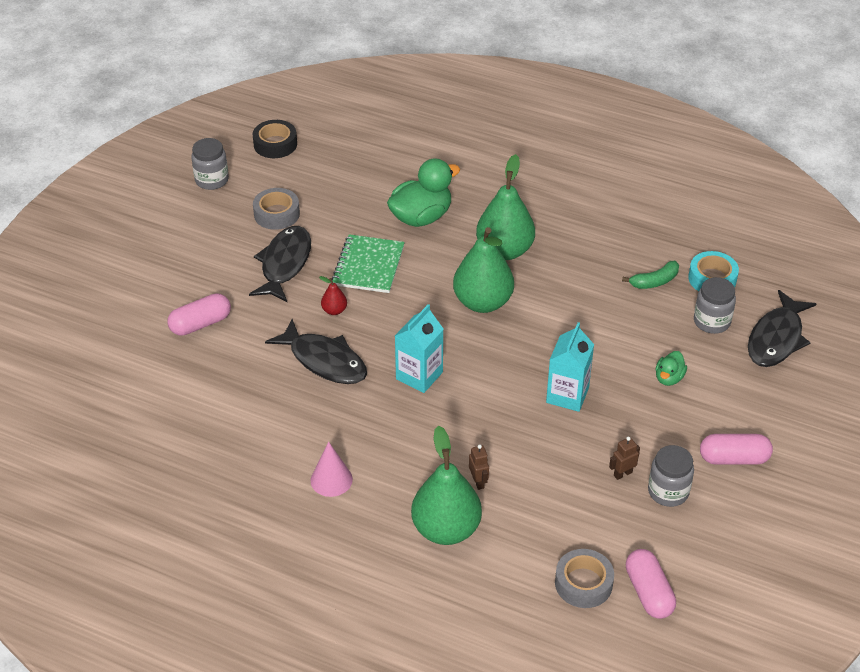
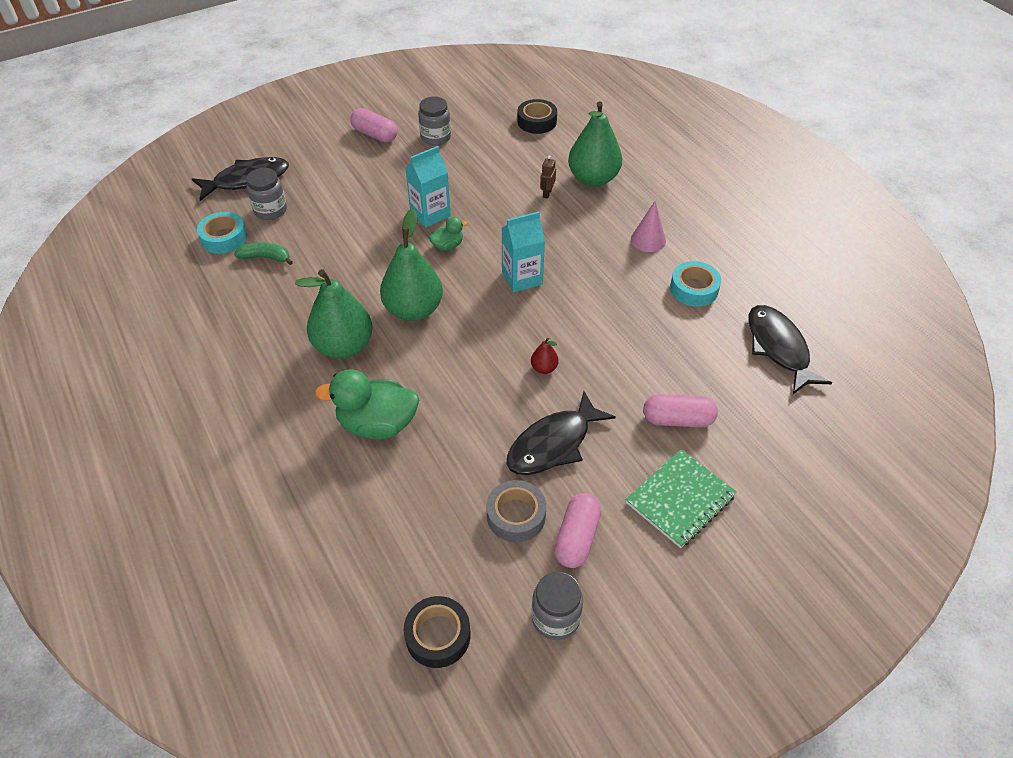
camera: 145 degrees left, 5 degrees up
(252, 446) = (694, 289): none -> turquoise tape
(324, 361) = (588, 327): black fish -> black fish (778, 348)
(368, 266) = (475, 397): green notebook -> green notebook (680, 499)
(583, 583) = (537, 122): grey tape -> black tape
(622, 474) = (450, 157): brown robot -> none
(648, 592) = (505, 104): pink capsule -> pink capsule (577, 538)
(669, 378) = (350, 191): green duck -> green duck (447, 246)

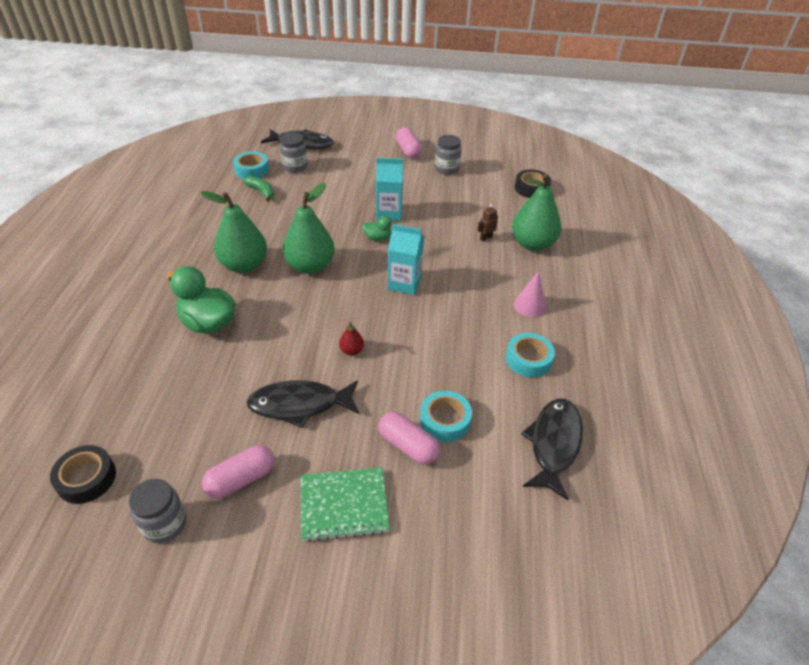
camera: 35 degrees right, 5 degrees down
(516, 515) = (221, 436): grey tape -> none
(683, 380) = (445, 420): none -> turquoise tape

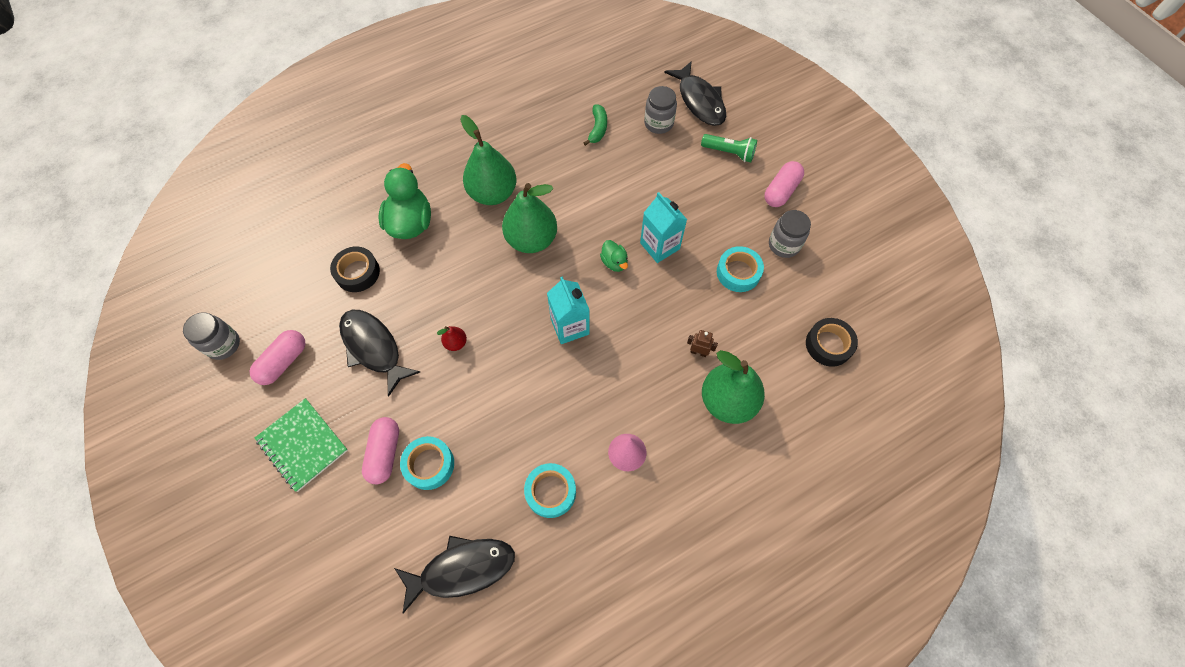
camera: 55 degrees right, 20 degrees up
(86, 478) = (229, 271): black tape -> black tape (357, 272)
(241, 479) = (284, 362): pink capsule -> pink capsule turned 75 degrees counterclockwise
(252, 170) = (621, 97): turquoise tape -> turquoise tape (738, 272)
(356, 153) = (729, 153): none -> green flashlight

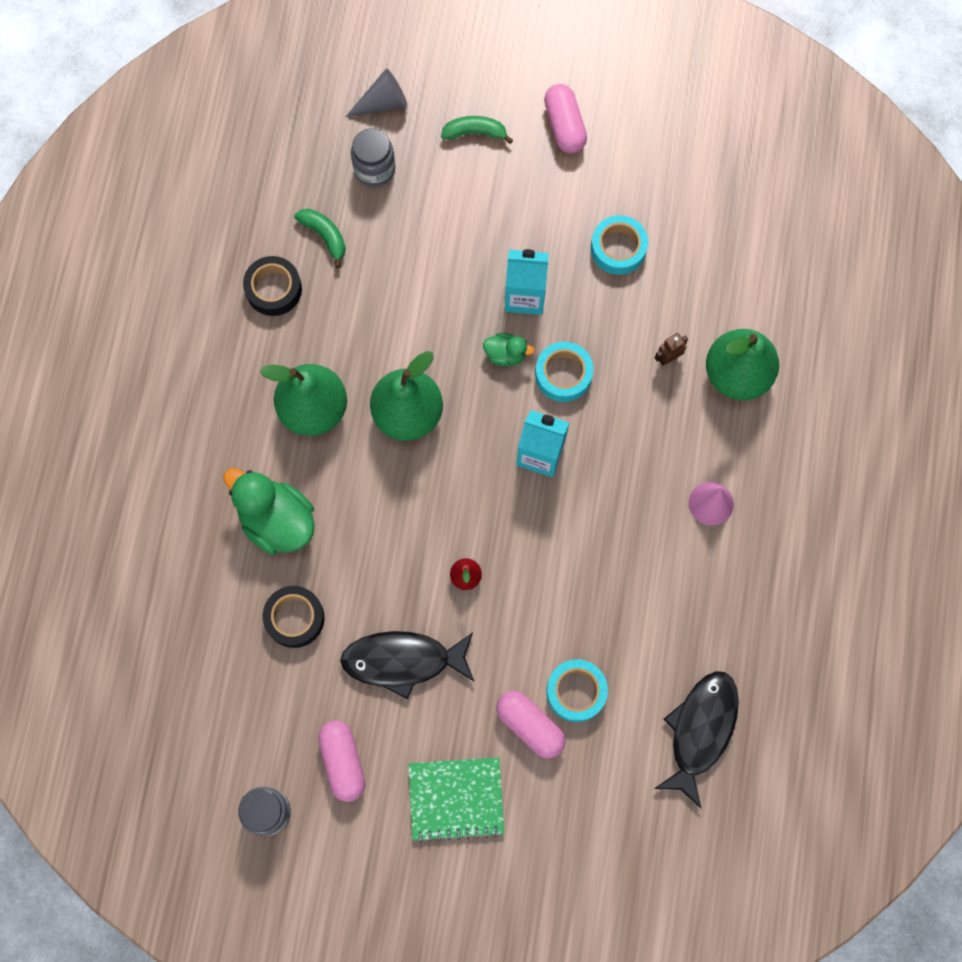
camera: 50 degrees left, 10 degrees up
(550, 492) = (692, 600): turquoise tape -> turquoise tape (563, 374)
(699, 101) = (383, 103): black fish -> grey cone
(729, 153) = (475, 133): green flashlight -> green banana
(784, 245) = (625, 179): grey jar -> none
(828, 345) = (759, 236): black tape -> black tape (273, 289)

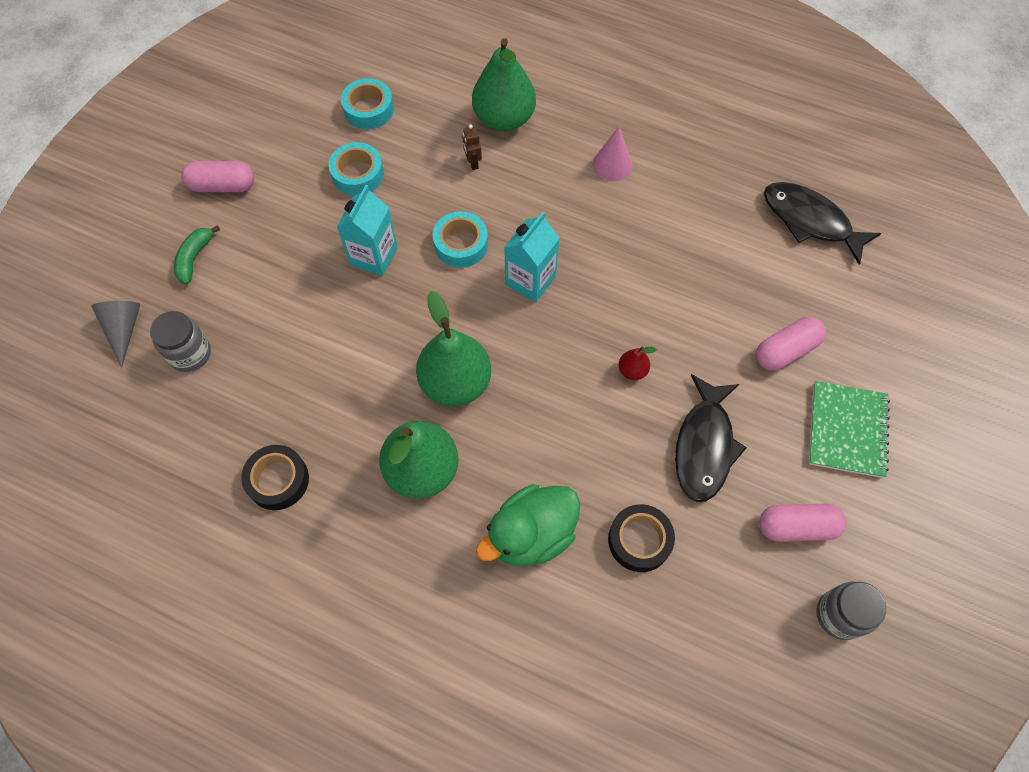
camera: 75 degrees left, 10 degrees down
(325, 236) = (241, 416): green banana -> none
(506, 354) = (425, 285): green duck -> none
(576, 691) = (760, 306): turquoise tape -> turquoise tape (368, 109)

